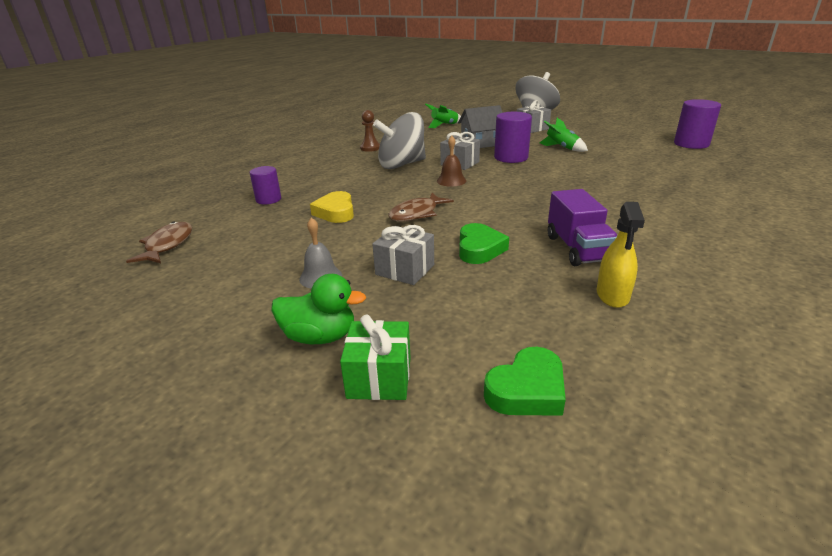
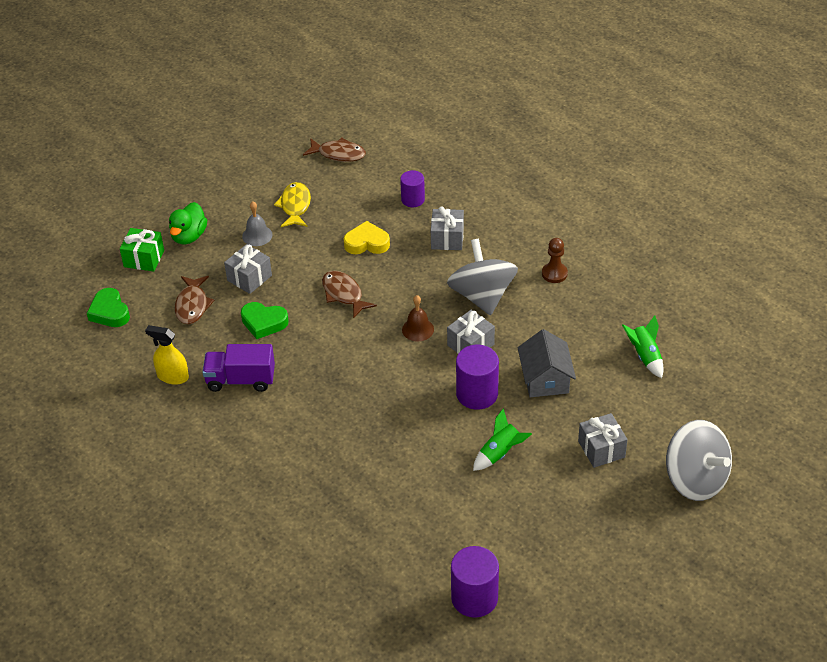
camera: 100 degrees right, 15 degrees up
(264, 259) = (295, 206): none -> yellow fish
(329, 181) = (447, 238): none -> grey gift
(472, 304) = (192, 305): none -> brown fish

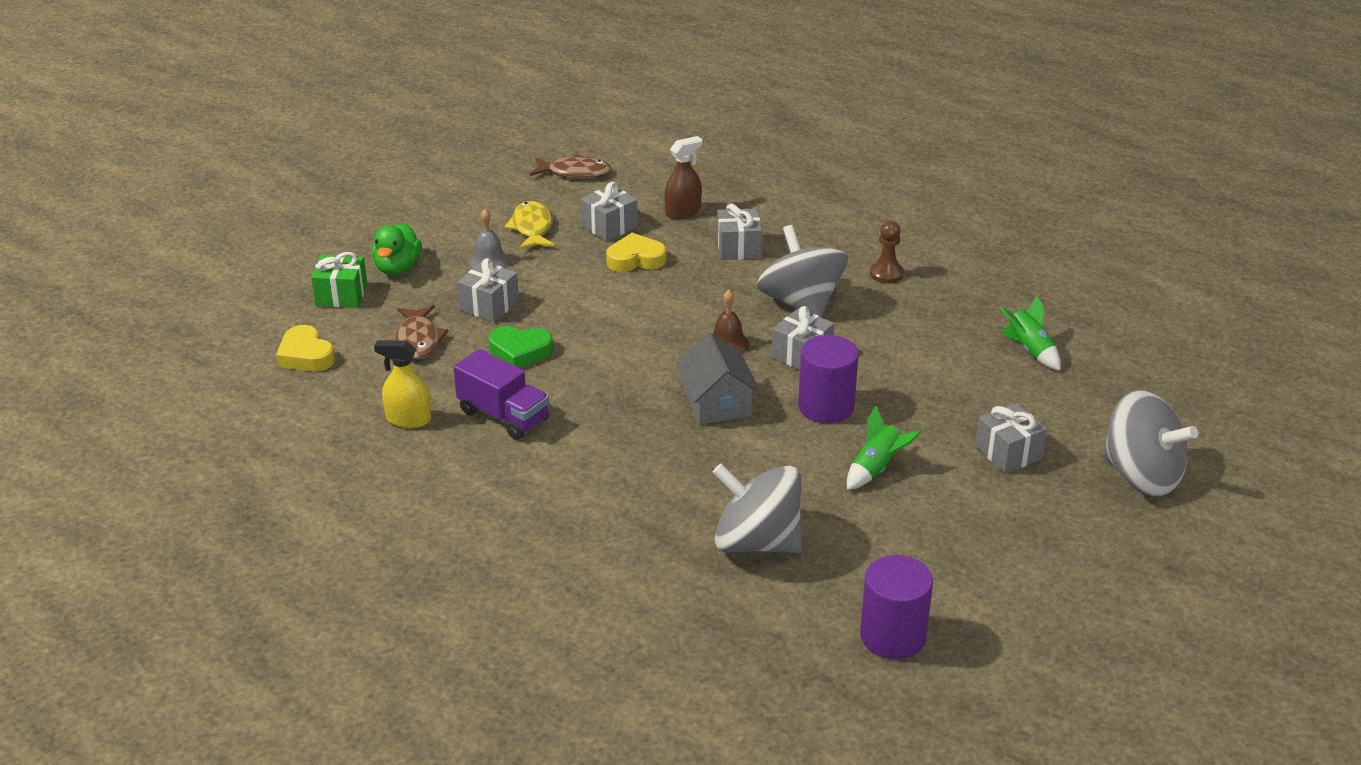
camera: 10 degrees left, 10 degrees down
(109, 312) = (306, 355): green heart -> yellow heart
(240, 380) = (503, 416): purple truck -> purple truck turned 135 degrees counterclockwise
(344, 294) = (619, 314): brown fish -> none
(354, 209) = (609, 226): none -> grey gift
(397, 508) = (757, 542): none -> grey spinning top
(413, 199) = (683, 212): purple cylinder -> brown spray bottle
(545, 379) = (910, 384): grey house -> grey house (717, 403)

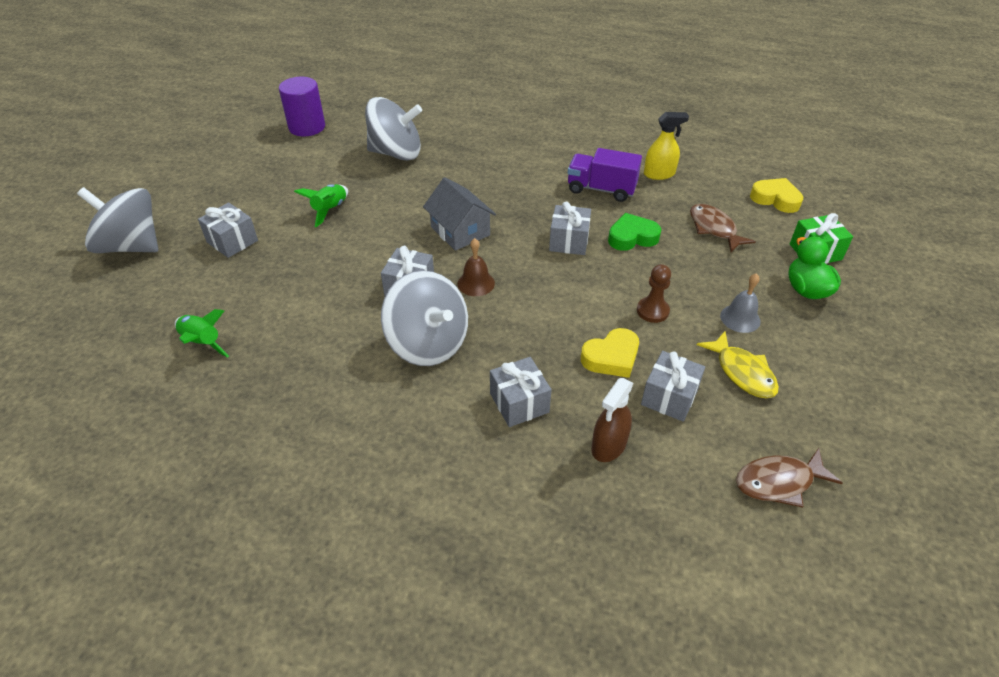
camera: 160 degrees right, 10 degrees up
(489, 306) = (693, 271): grey gift -> grey gift (569, 241)
(826, 406) = (377, 246): purple cylinder -> none
(886, 274) = (351, 407): brown pawn -> brown pawn (652, 311)

